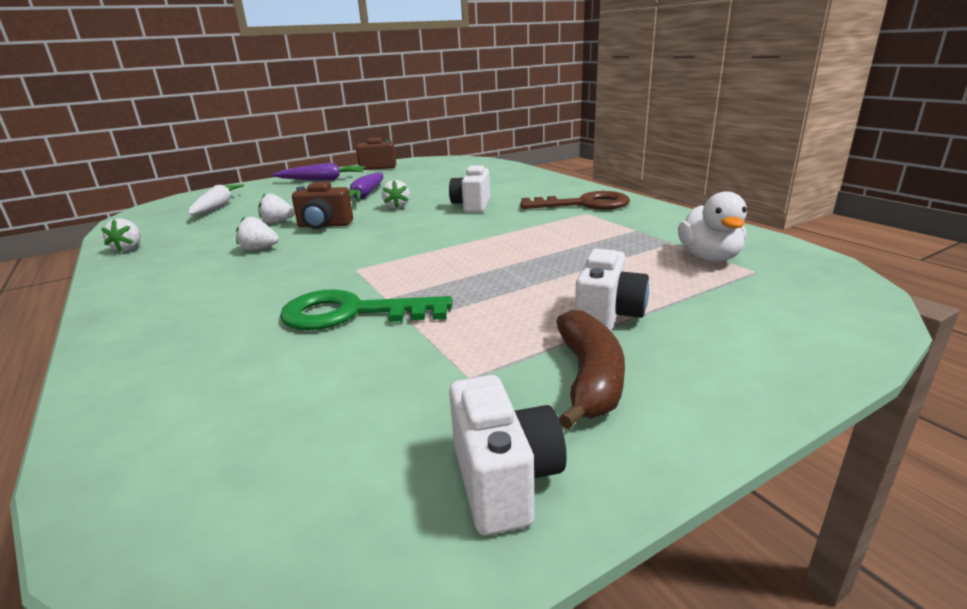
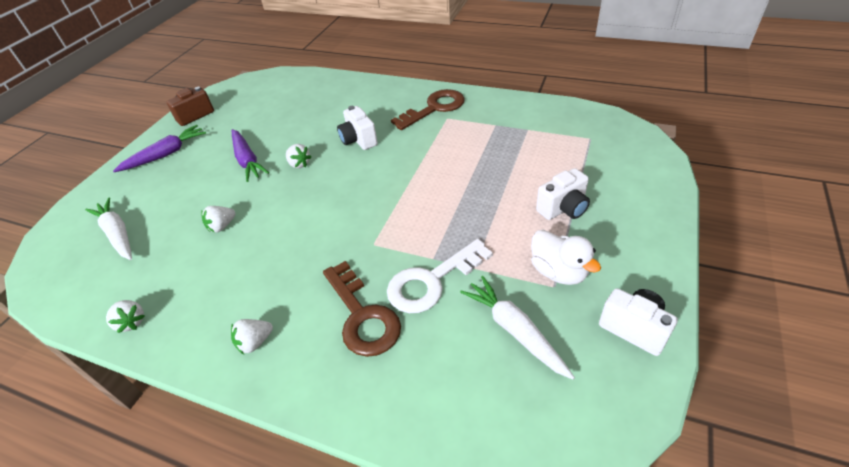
camera: 35 degrees left, 20 degrees up
(250, 310) = (362, 316): none -> brown key
(259, 249) = (263, 262): white strawberry -> white strawberry (255, 342)
(324, 226) = (274, 212): brown camera -> none
(350, 393) = (515, 331): none -> white carrot
(351, 313) = (432, 281): green key -> white key
(589, 378) = (601, 255): brown banana -> none
(608, 316) = (563, 209): white camera -> white camera turned 75 degrees clockwise
(709, 257) = (559, 136): white duck -> white duck (558, 272)

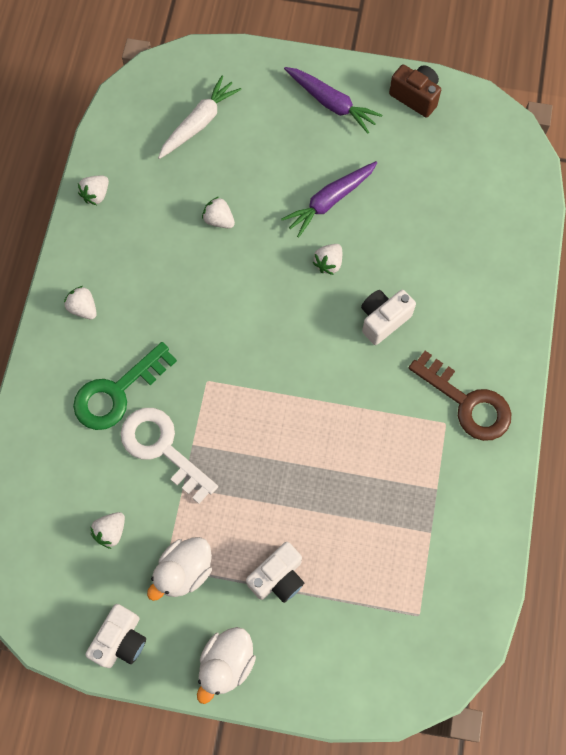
camera: 75 degrees right, 25 degrees up
(362, 316) = (117, 392): brown key -> green key
(515, 331) = (110, 532): white carrot -> white strawberry
(563, 209) = (278, 577): white camera -> white camera turned 90 degrees counterclockwise
(645, 246) = (226, 663): none -> white duck

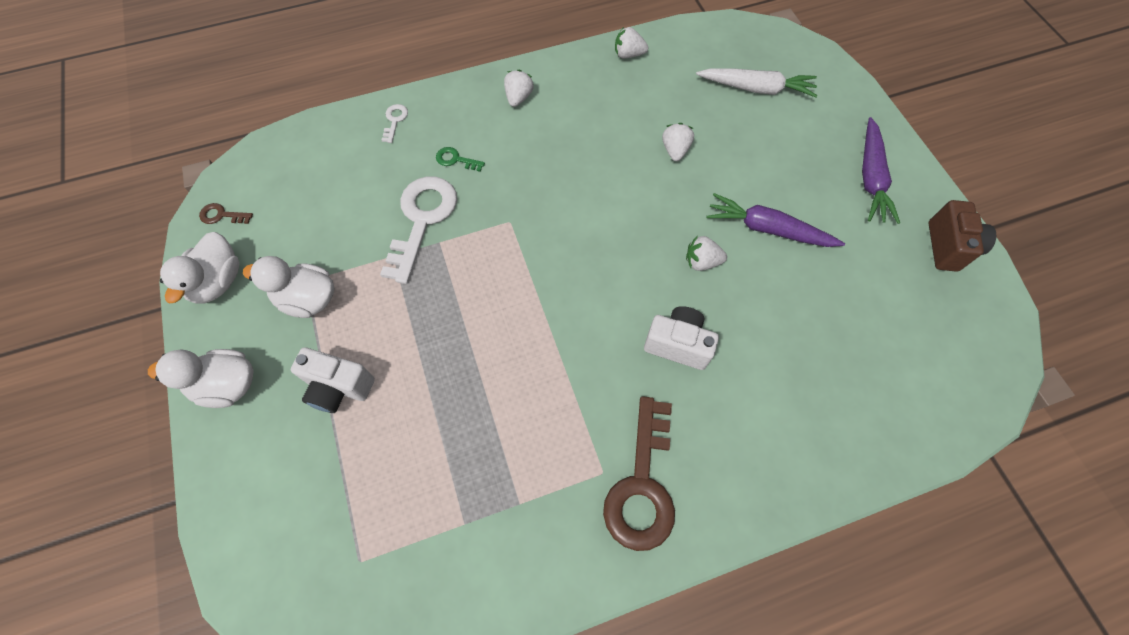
camera: 60 degrees right, 5 degrees down
(39, 423) = (395, 120): none -> white key
(50, 615) = (222, 215): none -> brown key
(110, 532) = (320, 221): white strawberry -> none
(117, 392) = (456, 160): green key -> green key, size x0.43
(121, 640) = (218, 282): white camera -> white duck

